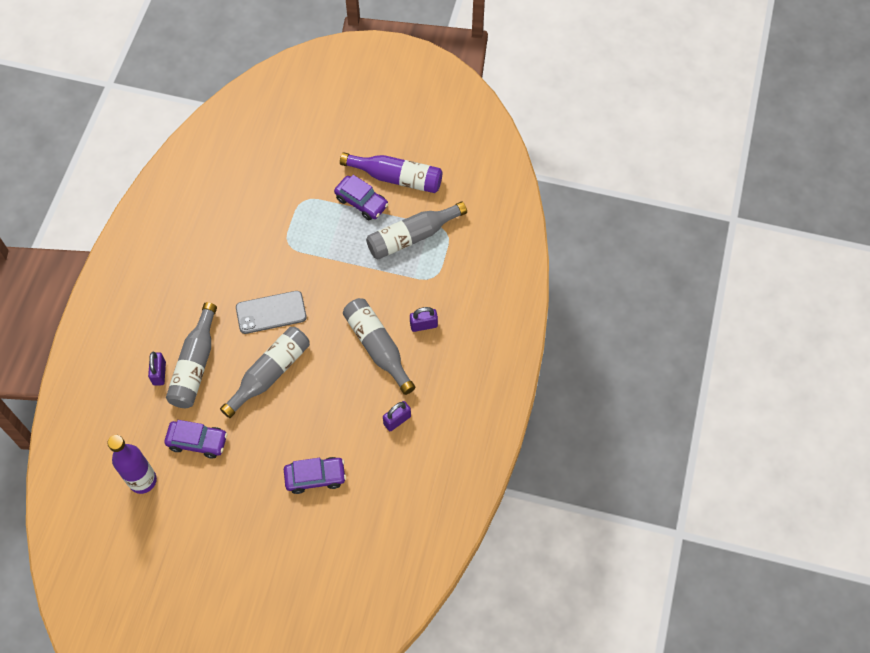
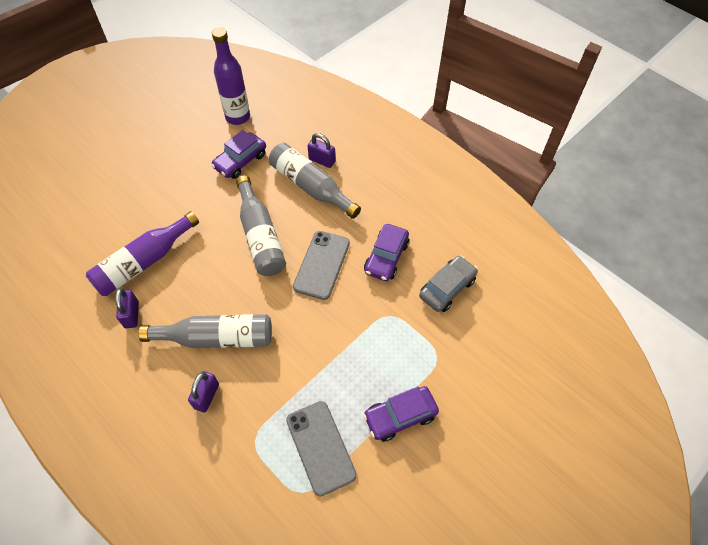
camera: 120 degrees right, 5 degrees down
(242, 218) = (447, 288): none -> grey car
(315, 477) = (139, 225): purple car -> purple car (386, 257)
(397, 178) = (411, 477): purple bottle -> purple bottle (143, 262)
(412, 236) = (320, 447): grey bottle -> grey phone

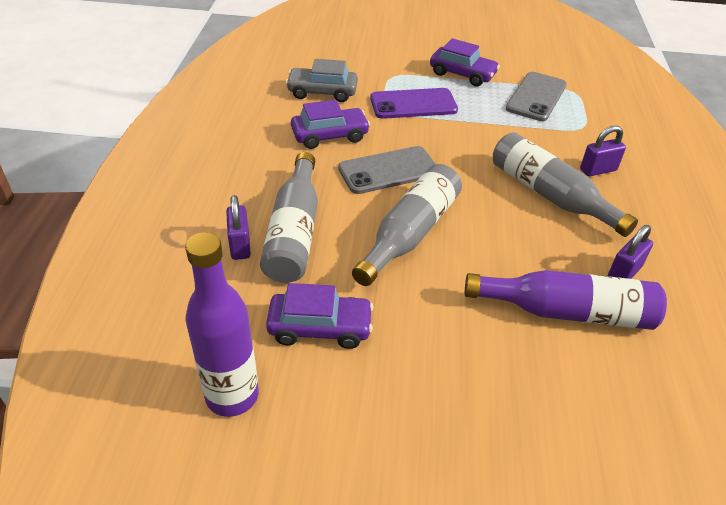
camera: 130 degrees left, 15 degrees down
(384, 338) = (413, 104): none -> purple phone

